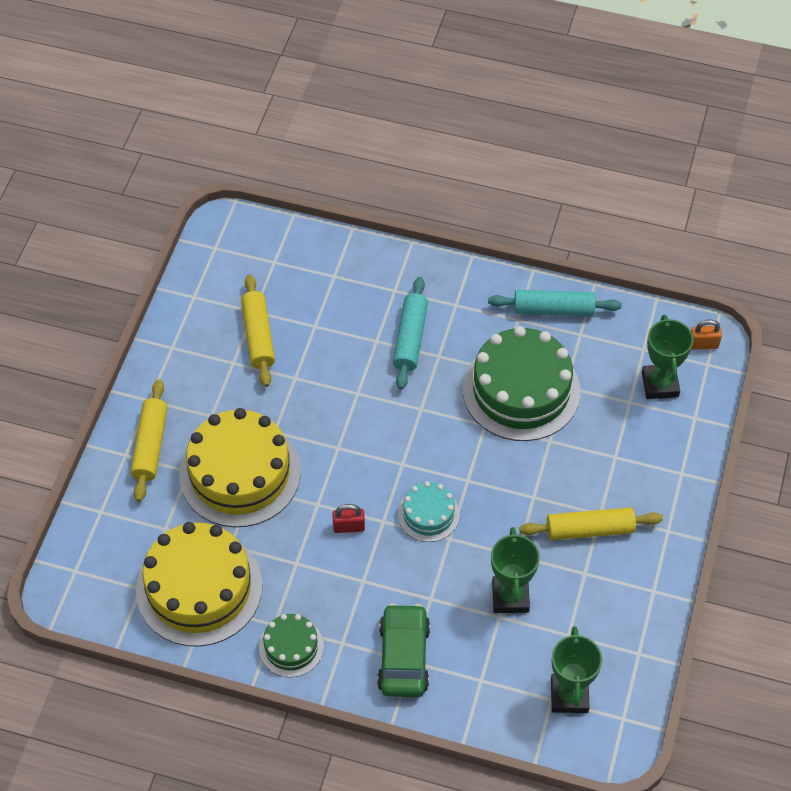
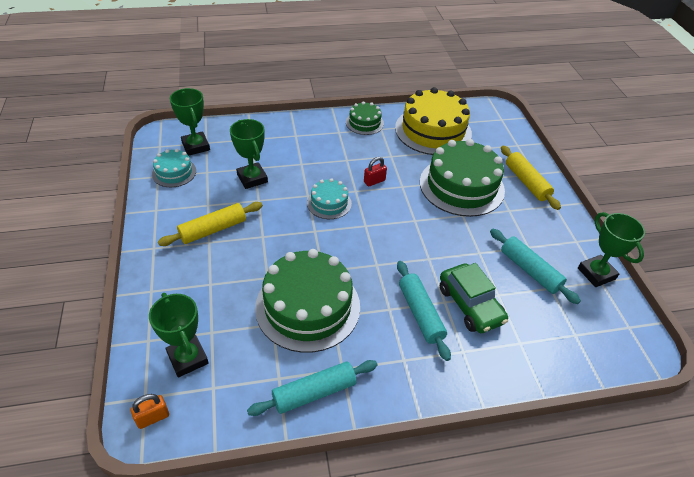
camera: 150 degrees right, 10 degrees down
(190, 305) = (596, 273): none -> green trophy
(240, 473) = (461, 186): yellow cake -> green cake
(258, 336) = (530, 271): yellow rolling pin -> turquoise rolling pin
(403, 657) = (301, 135): green car -> green car (470, 305)
(614, 651) = (174, 172): none -> turquoise cake

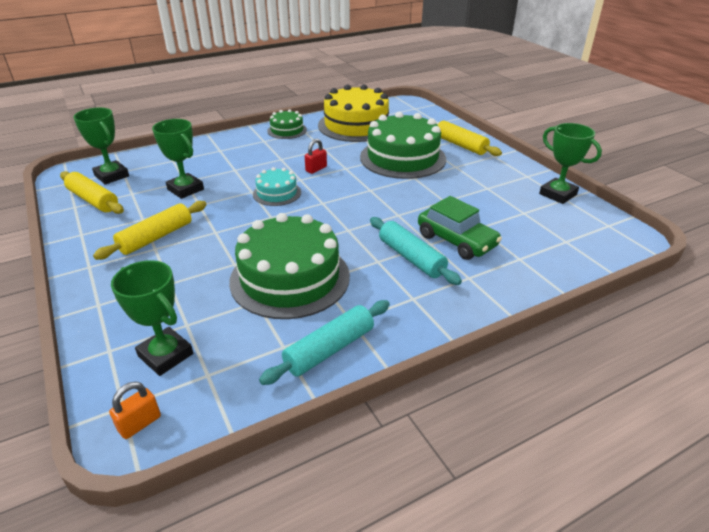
camera: 15 degrees left, 10 degrees down
(174, 172) = (93, 200): turquoise cake -> yellow rolling pin
(530, 271) = (498, 204): turquoise rolling pin -> none

